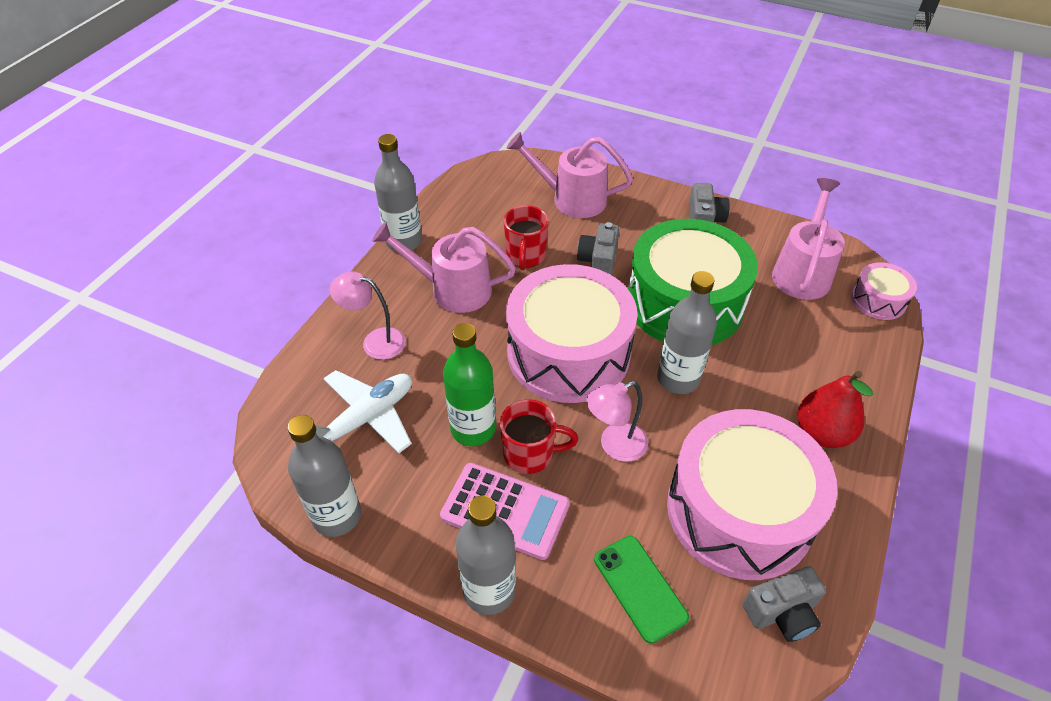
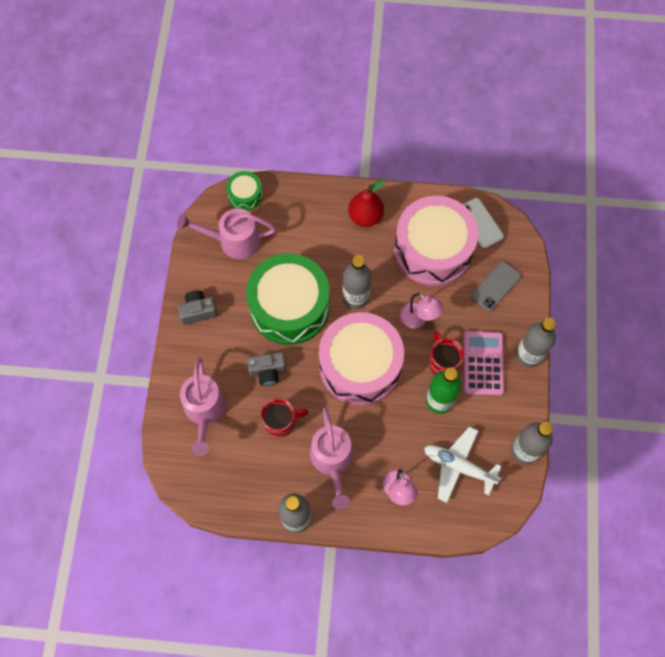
camera: 110 degrees left, 20 degrees up
(639, 588) = (496, 286): green phone -> grey phone
(782, 612) = (480, 223): grey camera -> white phone
(878, 300) = (245, 195): pink drum -> green drum

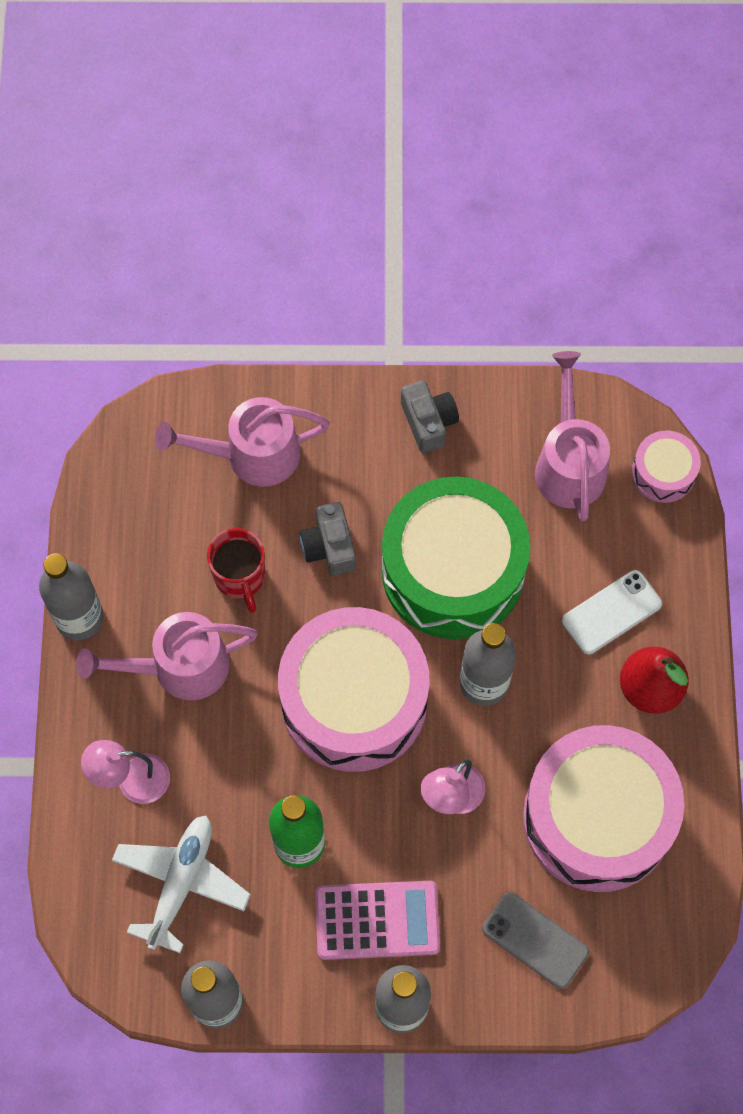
camera: 85 degrees right, 0 degrees up
(245, 195) = (663, 473): green drum -> pink drum
(443, 362) = (372, 846): red mug -> none
(480, 223) = (666, 905): white phone -> white phone (611, 612)

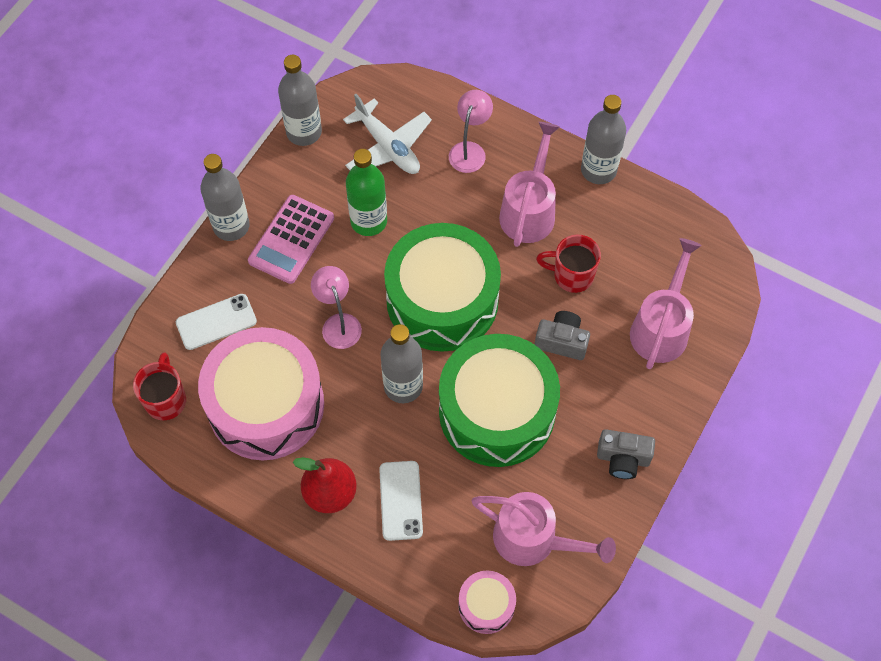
camera: 120 degrees right, 5 degrees down
(354, 700) = (442, 300): pink drum -> green drum
(535, 940) = (216, 322): grey phone -> white phone
(662, 934) = (166, 399): none -> red mug

